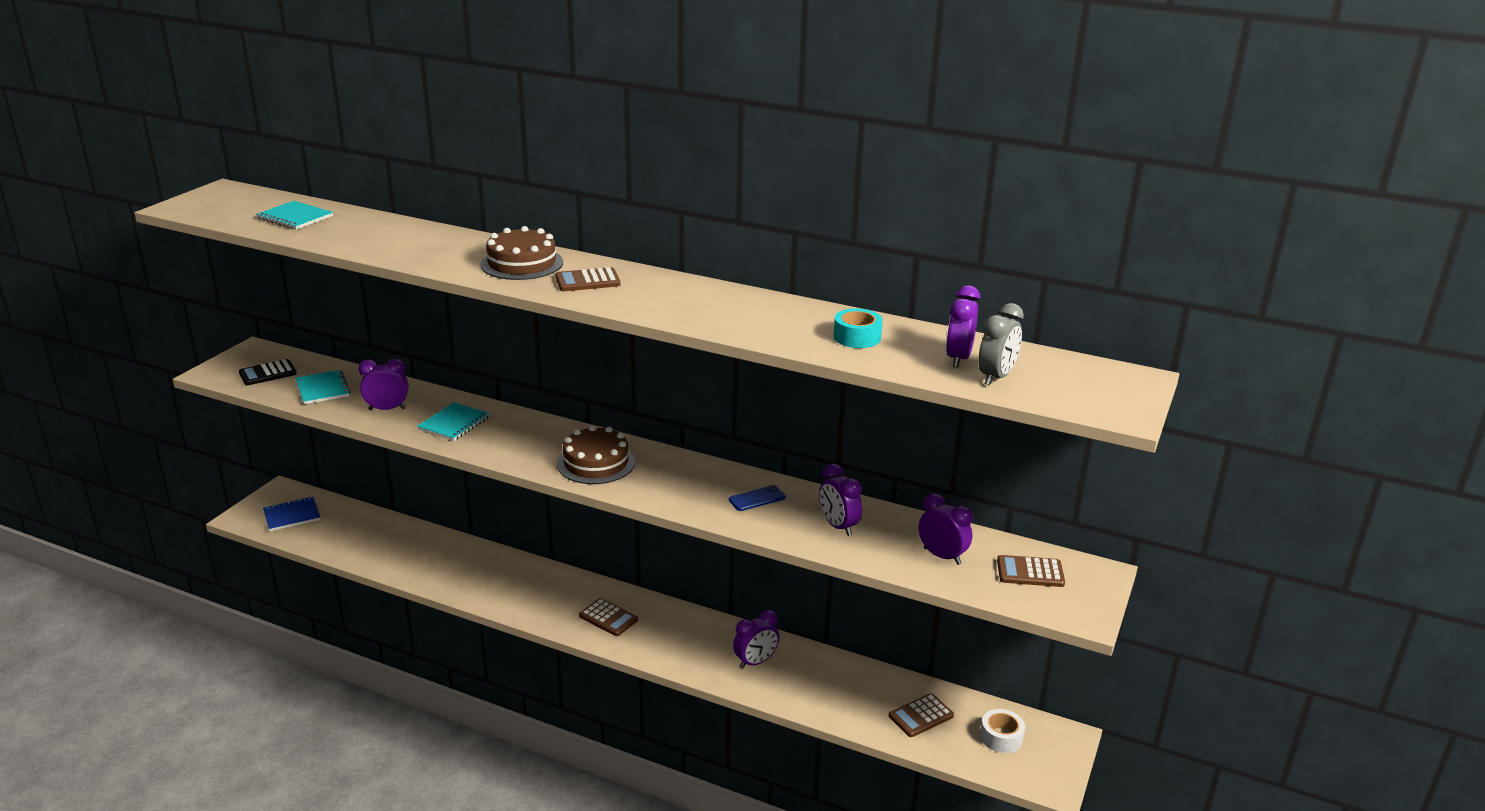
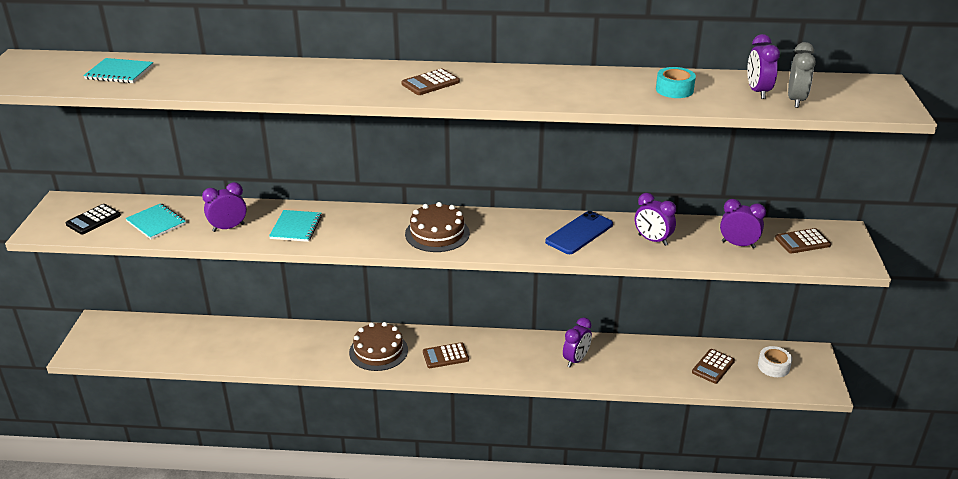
camera: 20 degrees left, 5 degrees up
(292, 515) = (122, 340): blue notebook -> none
(522, 263) = (362, 78): brown cake -> brown cake (378, 351)
(608, 618) = (445, 356): brown calculator -> brown calculator turned 150 degrees clockwise
(757, 498) = (579, 233): blue phone -> blue phone, size x1.71

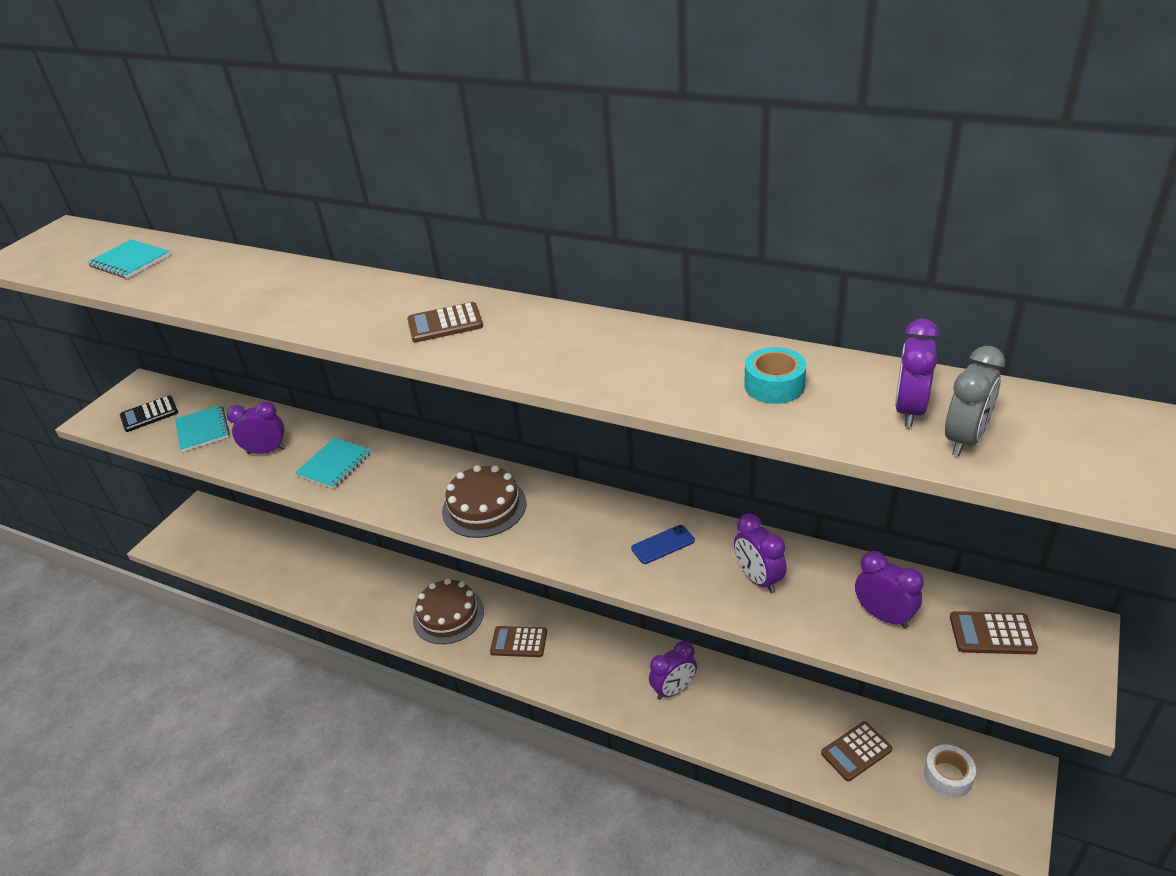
camera: 25 degrees right, 5 degrees up
(579, 233) = (663, 544): blue phone -> blue phone, size x0.58

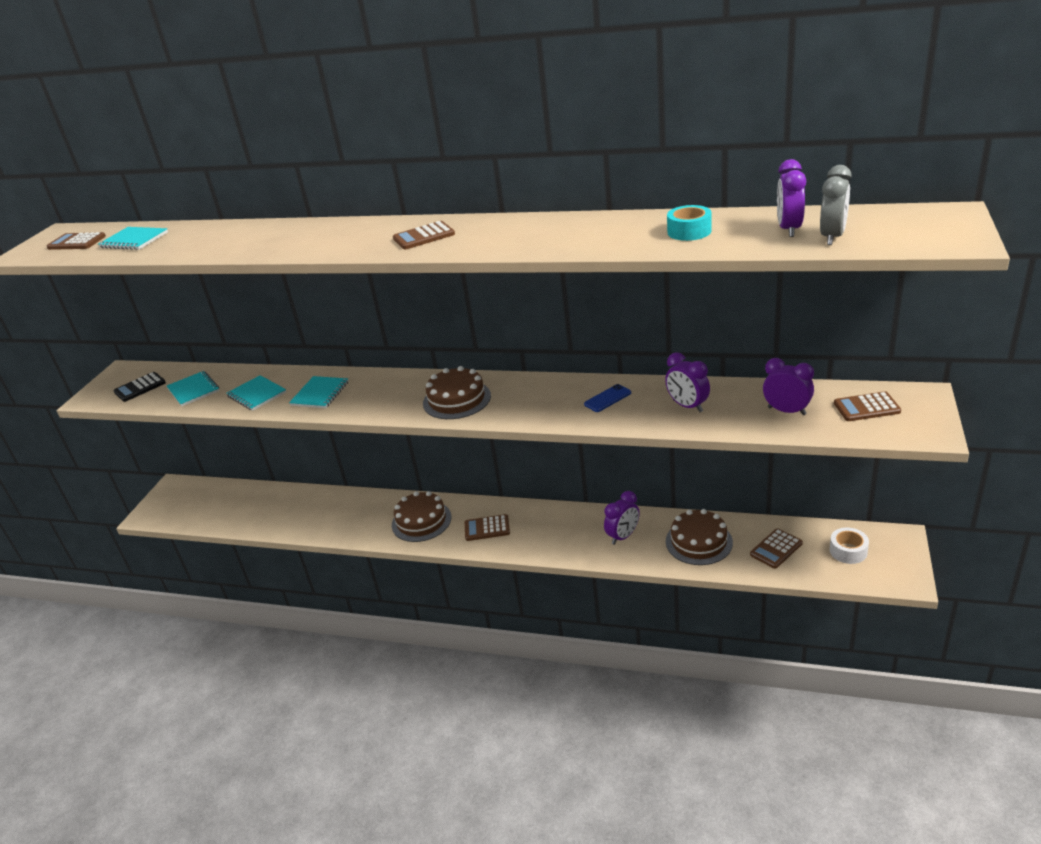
camera: 10 degrees left, 5 degrees down
(71, 252) = (77, 242): none -> brown calculator
(266, 451) = (257, 394): purple clock -> turquoise notebook
(763, 718) = (699, 542): none -> brown cake

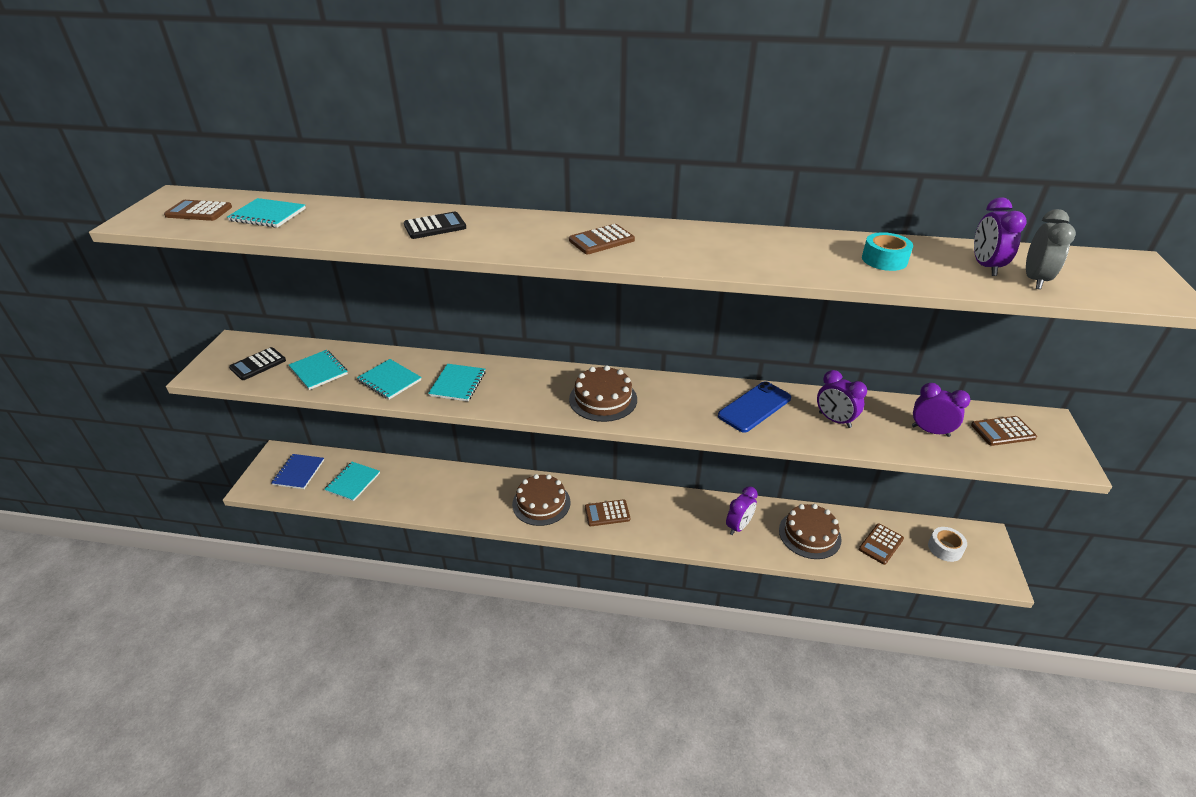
camera: 10 degrees left, 5 degrees up
(189, 501) = (298, 472): none -> blue notebook
(239, 508) = (353, 482): none -> turquoise notebook
(277, 237) = (435, 226): none -> black calculator
(607, 398) = (754, 407): blue phone -> blue phone, size x1.71

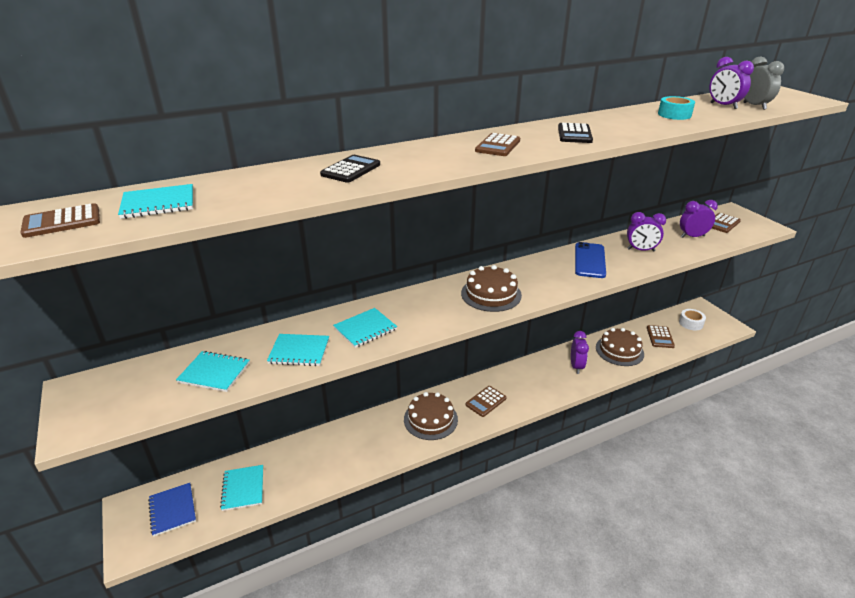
camera: 35 degrees left, 5 degrees down
(258, 364) = (134, 395): black calculator -> black calculator (574, 134)
(458, 384) = (365, 329): turquoise notebook -> turquoise notebook turned 75 degrees clockwise

